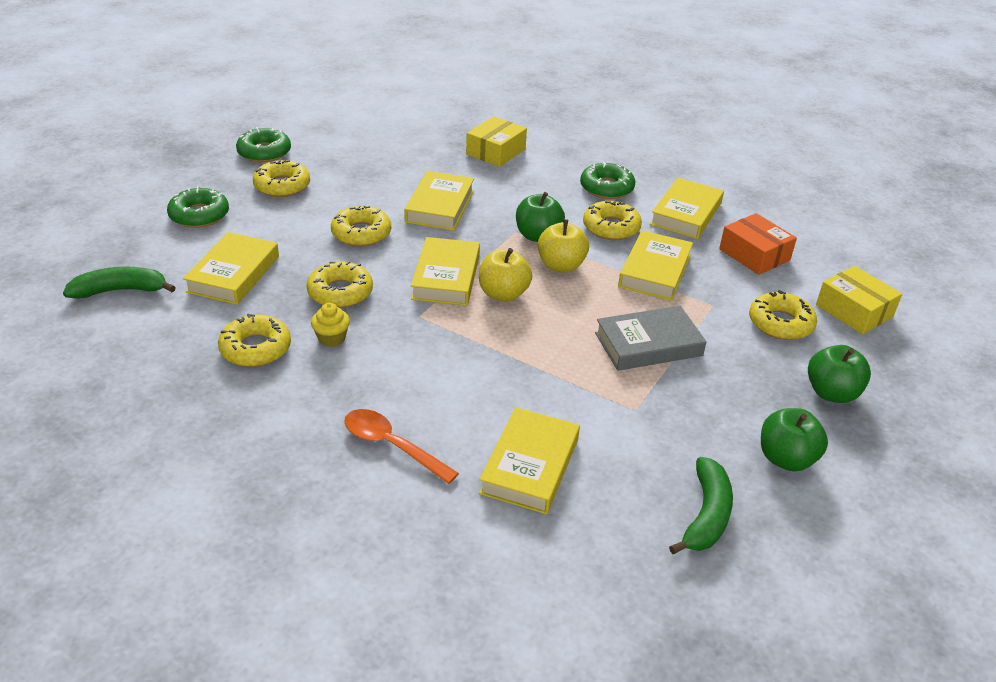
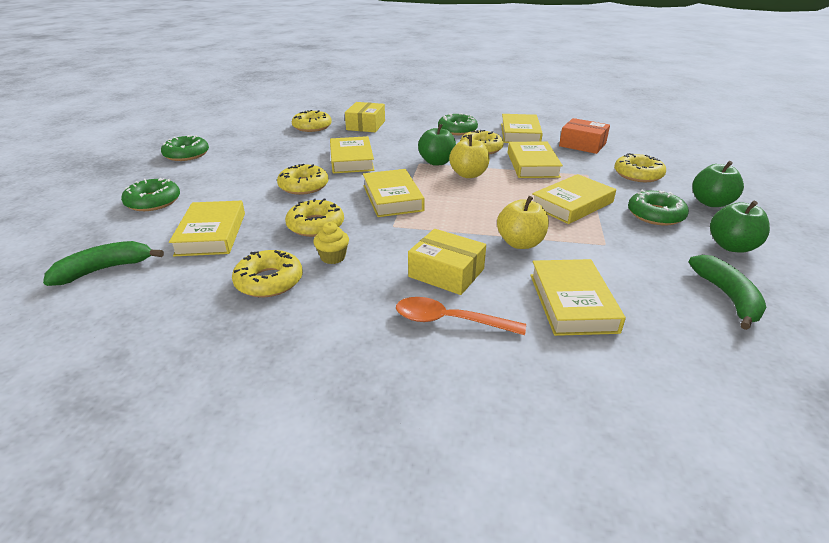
camera: 20 degrees left, 5 degrees down
(282, 186) = (216, 171): yellow donut -> yellow donut (312, 127)
(503, 294) = (444, 198): yellow apple -> yellow apple (520, 243)
(648, 344) = (572, 204): grey book -> yellow book
(738, 389) = (655, 215): none -> green donut
(854, 311) = (670, 159): yellow box -> yellow box (446, 273)

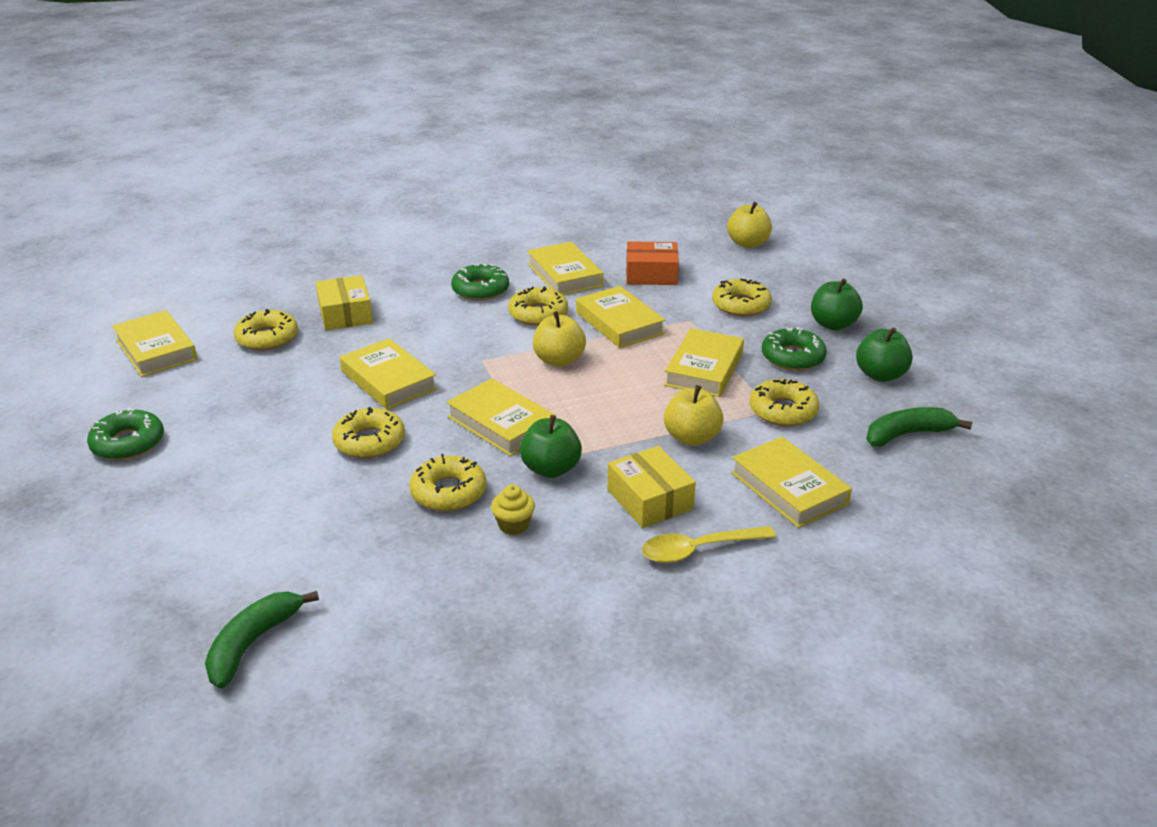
camera: 30 degrees left, 0 degrees up
(153, 201) = (184, 533): green donut -> none
(211, 233) = (330, 548): yellow book -> yellow book (156, 349)
(269, 281) = (474, 579): yellow donut -> yellow donut (783, 411)
(437, 162) = (503, 352): green apple -> green apple (551, 469)
(446, 273) = (649, 499): yellow box -> yellow box turned 60 degrees clockwise
(450, 321) = (699, 550): orange spoon -> yellow spoon
(675, 142) = (747, 244): none -> yellow apple
(727, 297) = (907, 434): green banana -> green banana turned 75 degrees counterclockwise

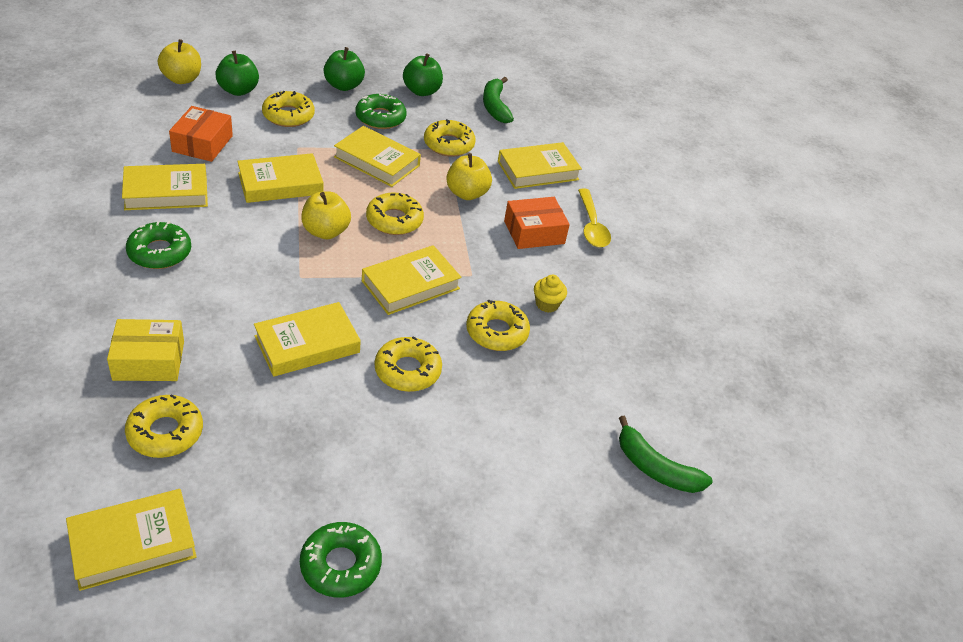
camera: 85 degrees left, 10 degrees up
(538, 314) = (235, 225): yellow donut -> yellow donut (394, 220)
(551, 469) = (483, 271): green apple -> green apple (238, 90)
(649, 499) = (534, 232): yellow box -> orange box

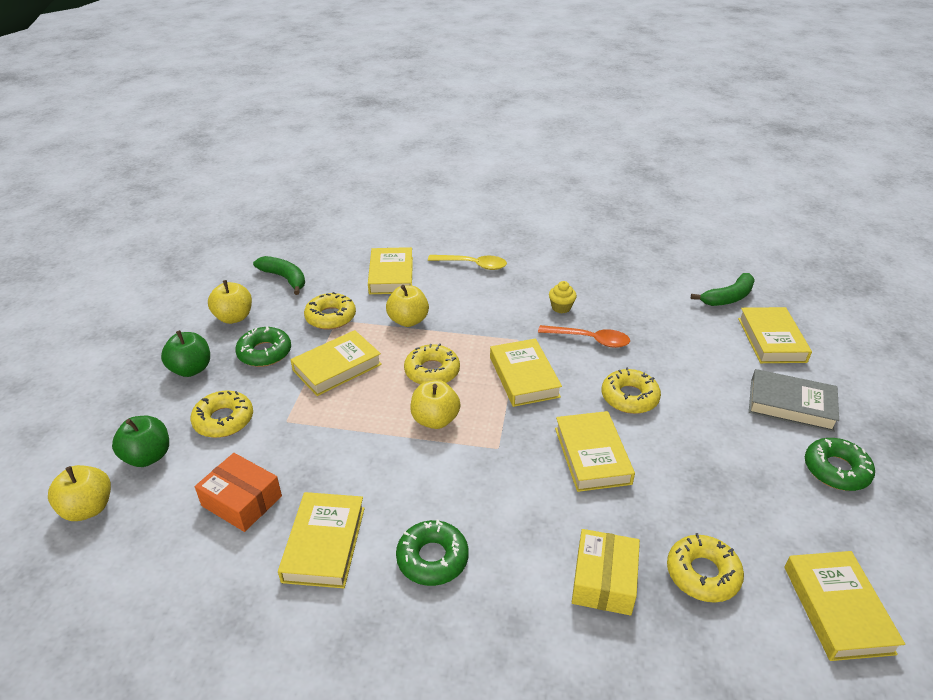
camera: 65 degrees left, 5 degrees down
(280, 183) = (346, 442): yellow book -> yellow book (771, 340)
(421, 91) = (234, 317): green apple -> yellow apple
(448, 526) = (791, 405): none -> grey book
(495, 106) = (285, 278): green banana -> green banana turned 150 degrees counterclockwise
(497, 332) = (589, 340): yellow donut -> orange spoon
(534, 232) = (472, 295): orange box -> none

